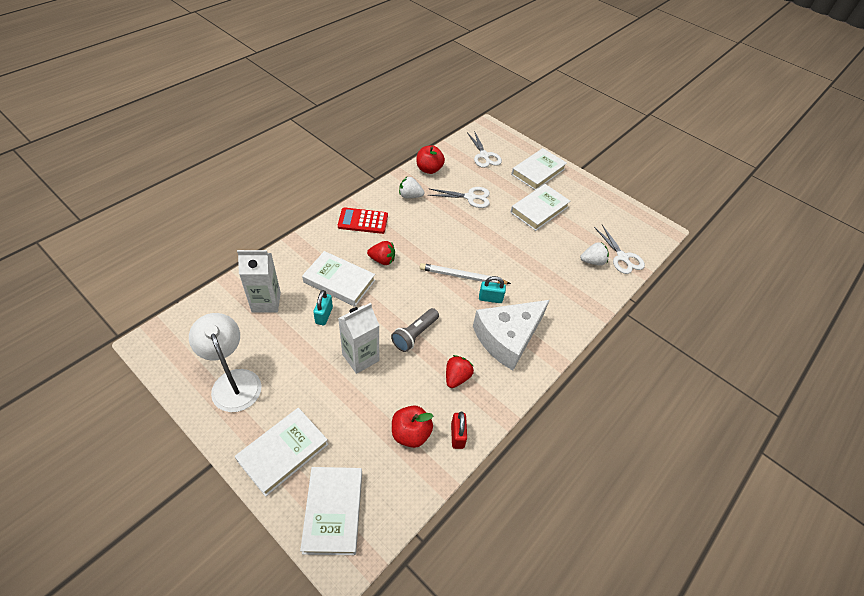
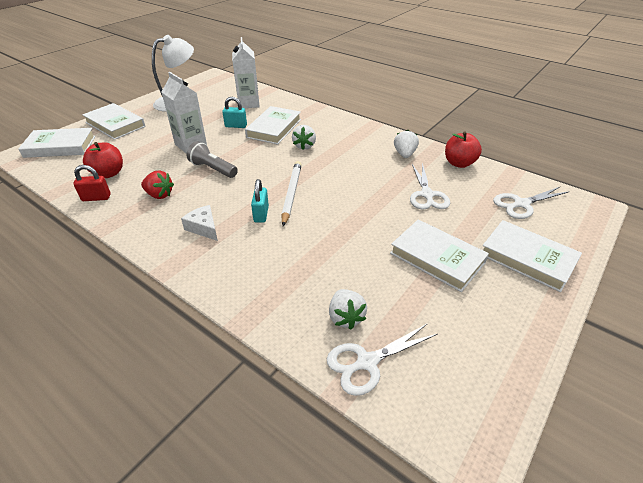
camera: 90 degrees right, 10 degrees down
(363, 221) = (353, 132): red calculator -> none
(382, 260) = (304, 146): red strawberry -> white strawberry
(507, 338) = (204, 228): white cheese -> white cheese, size x0.45

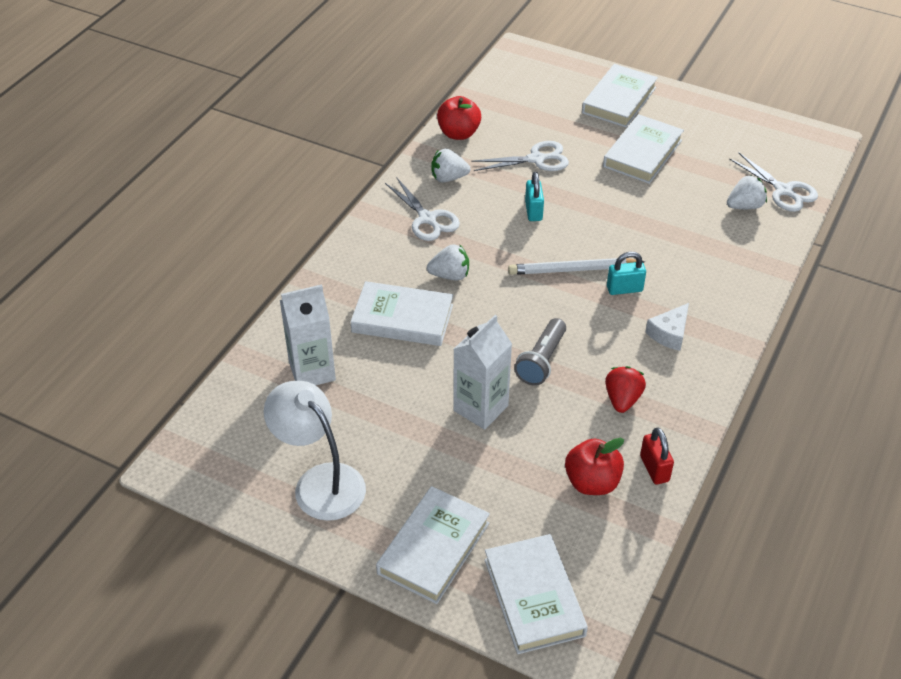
camera: 100 degrees left, 5 degrees up
(236, 126) = (403, 368): turquoise padlock -> turquoise padlock (533, 211)
(521, 204) = (531, 95): white scissors -> white scissors (427, 219)

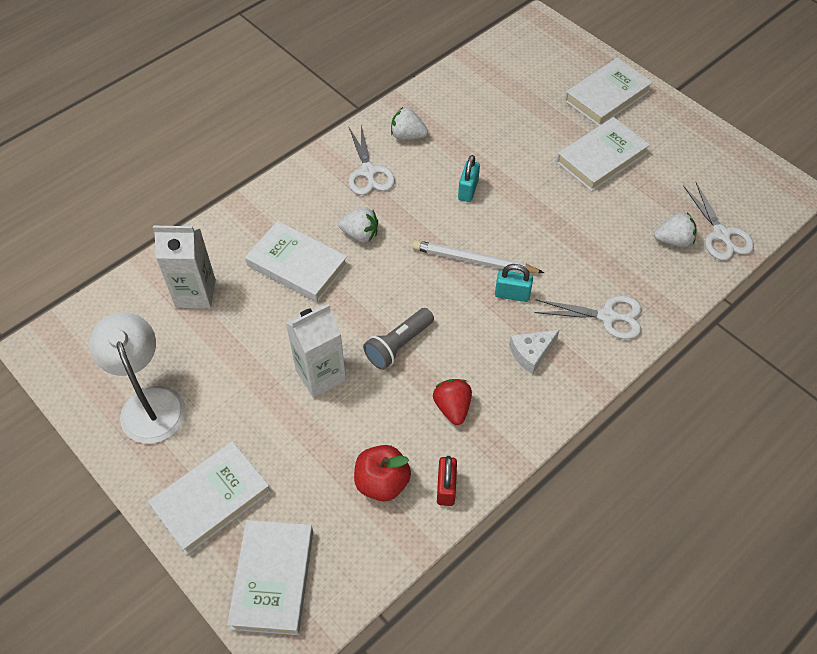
camera: 20 degrees right, 10 degrees up
(458, 133) = (439, 93): red apple -> none
(536, 159) = (497, 138): white scissors -> white scissors (607, 316)
(622, 399) = (452, 407): red strawberry -> red strawberry turned 45 degrees counterclockwise

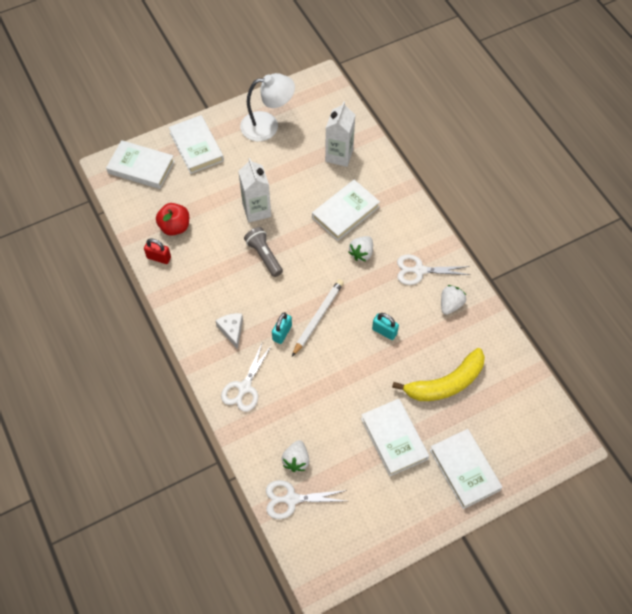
camera: 105 degrees right, 5 degrees up
(452, 407) = (209, 274): red strawberry -> none
(513, 125) = (445, 383): none -> yellow banana

